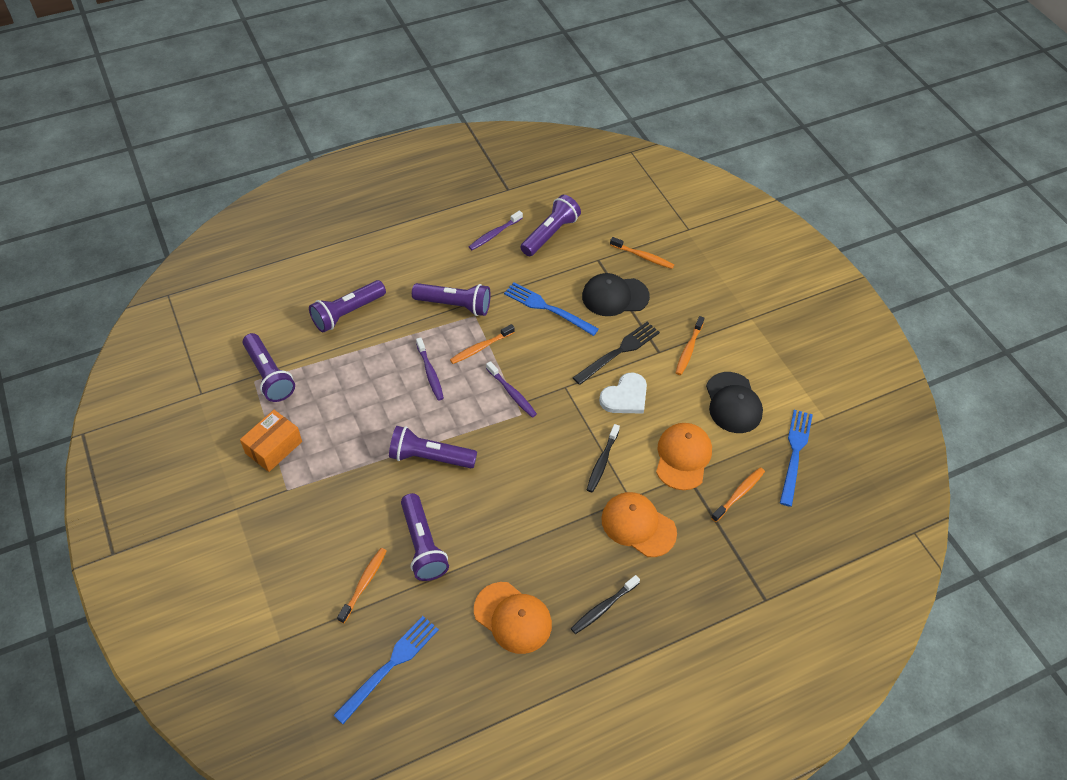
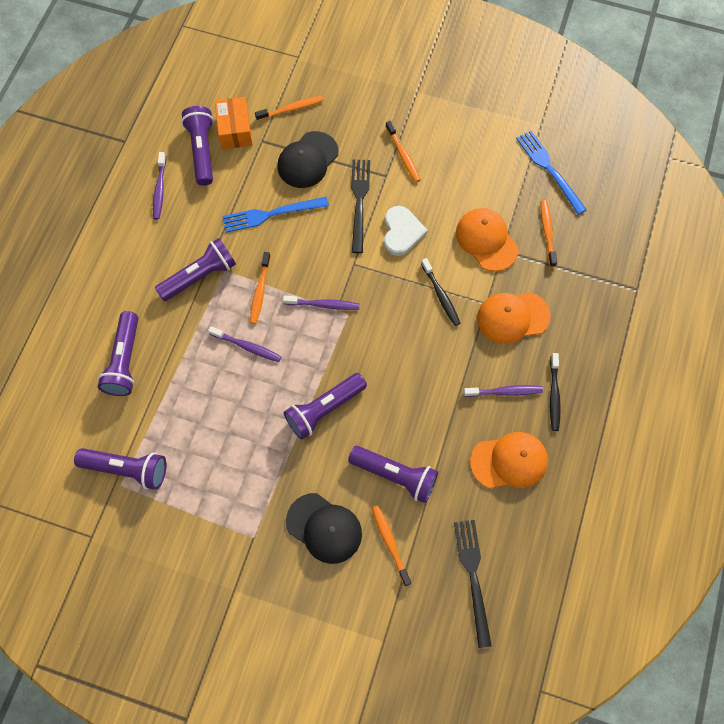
camera: 45 degrees left, 15 degrees up
(274, 447) = (203, 518): orange box -> orange box (235, 130)
(390, 666) = (473, 576): blue fork -> black fork
(568, 568) = (504, 392): none -> purple toothbrush
(733, 403) = (474, 169): black cap -> black cap (324, 528)

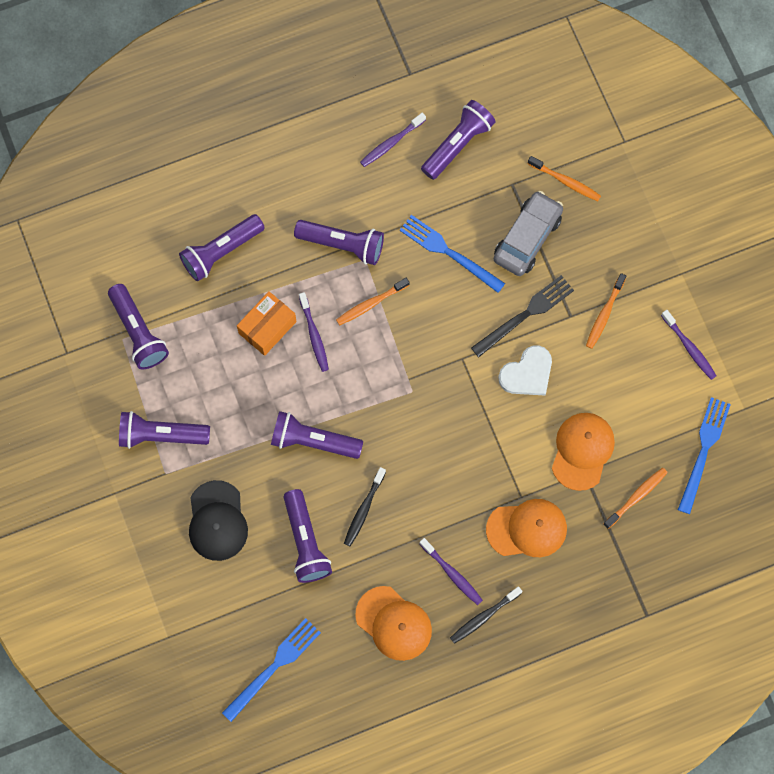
camera: 50 degrees right, 5 degrees up
(221, 516) = (161, 435): none -> purple flashlight
(235, 130) = (502, 153): orange box -> orange box (267, 327)
(307, 160) = (527, 238): black cap -> grey car
(323, 305) = (403, 365): purple toothbrush -> purple toothbrush (689, 348)
(390, 543) = (247, 581): orange toothbrush -> none
(441, 295) = (495, 453): black toothbrush -> black toothbrush (364, 509)
(473, 576) = (274, 667): black fork -> blue fork
(512, 317) = (527, 529): orange cap -> orange cap turned 135 degrees clockwise

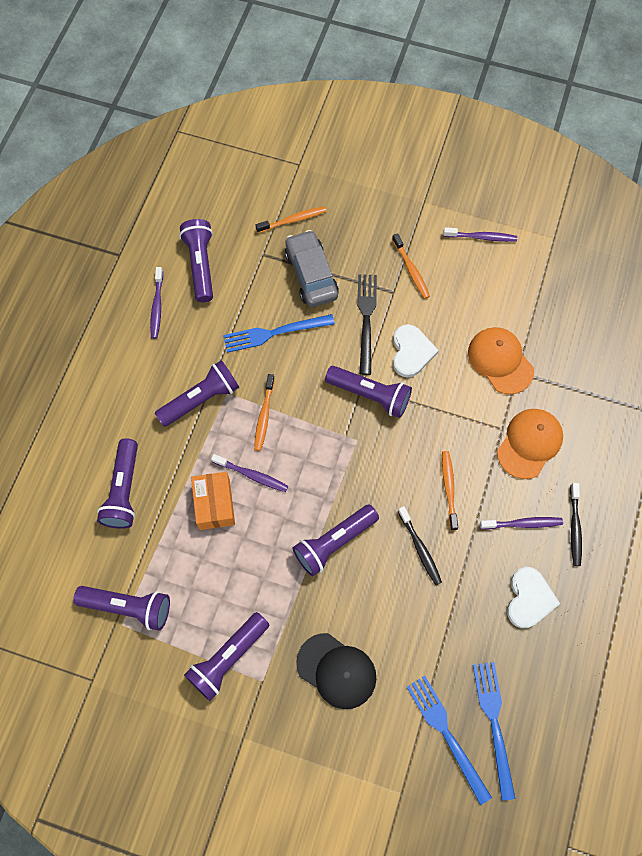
camera: 50 degrees left, 5 degrees down
(305, 542) = (410, 614): purple flashlight -> purple flashlight (370, 395)
(393, 623) = (529, 598): orange cap -> white heart
(636, 497) = (563, 352): orange toothbrush -> orange toothbrush (449, 488)
(704, 451) = (564, 285): blue fork -> blue fork (446, 734)

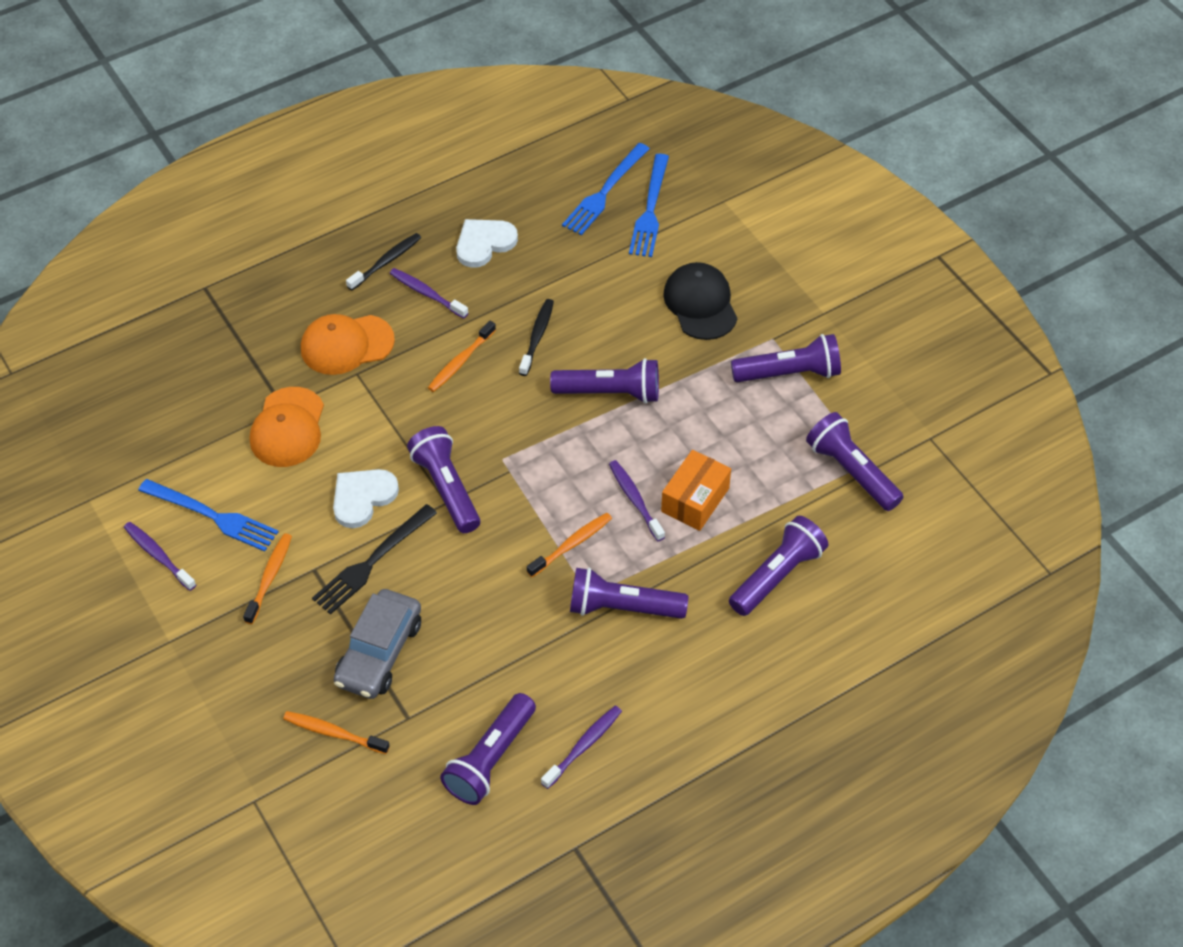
camera: 140 degrees left, 15 degrees down
(274, 333) = (481, 619): blue fork -> blue fork (212, 516)

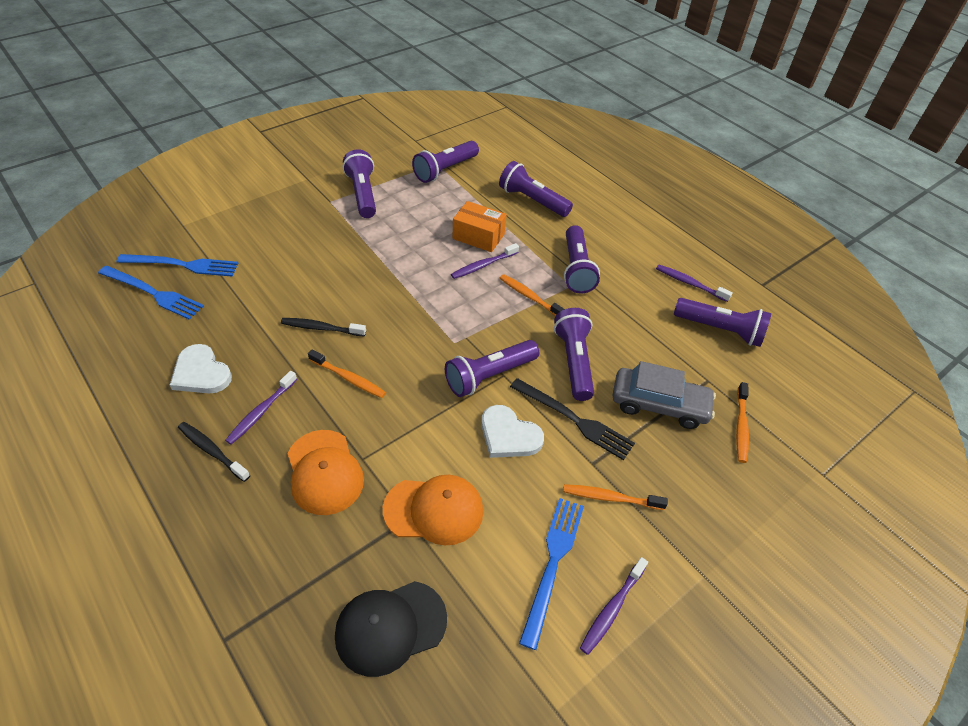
camera: 100 degrees left, 5 degrees down
(610, 393) = (382, 282): purple flashlight -> purple flashlight (574, 362)
(700, 304) = (293, 236): black cap -> black cap (390, 627)

